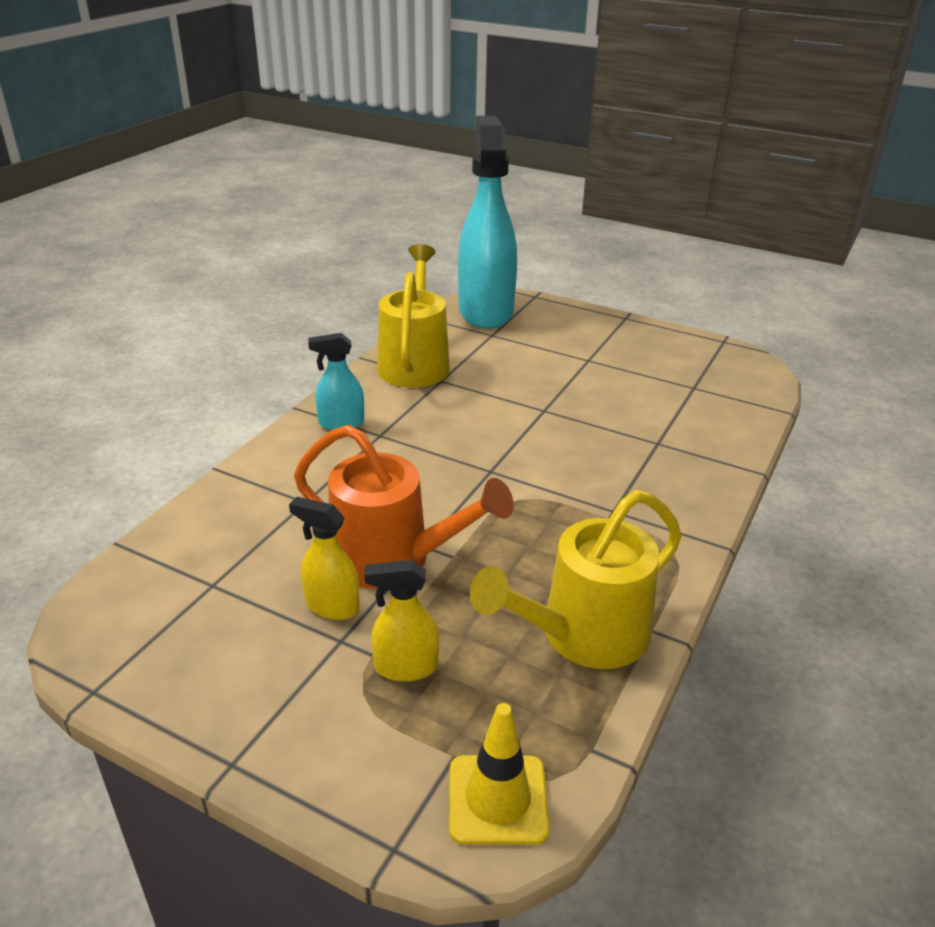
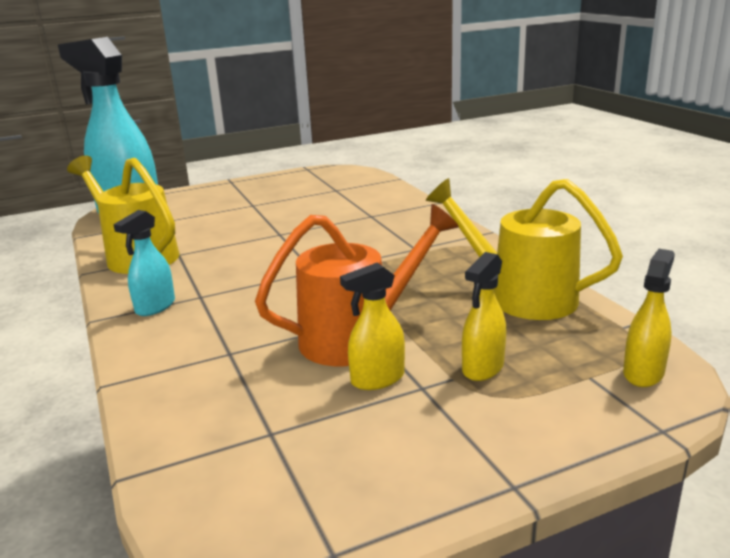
camera: 50 degrees left, 10 degrees down
(498, 799) = (643, 373): yellow traffic cone -> yellow spray bottle
(582, 636) = (520, 296): yellow watering can -> yellow watering can turned 120 degrees clockwise

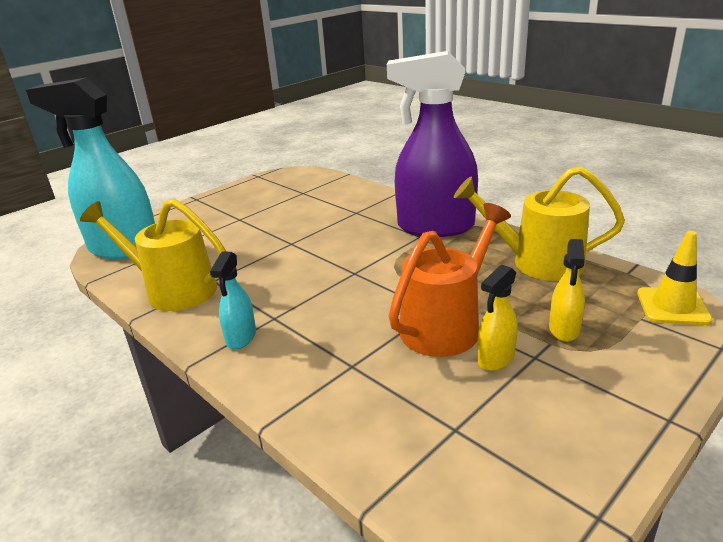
camera: 20 degrees left, 5 degrees up
(440, 242) = (435, 227): none -> purple spray bottle
(643, 373) = (672, 306): yellow spray bottle -> yellow traffic cone

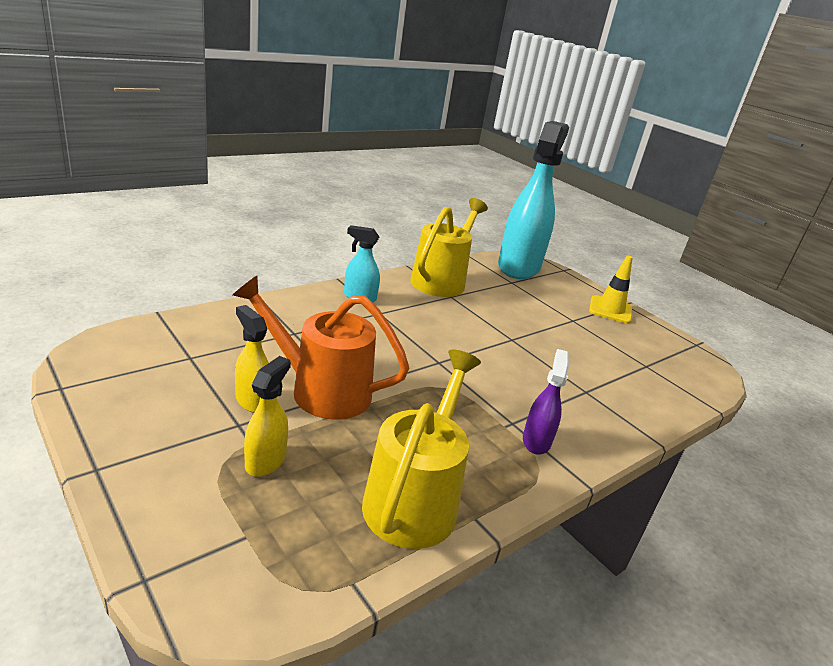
camera: 90 degrees right, 0 degrees up
(435, 227) = (536, 441): purple spray bottle -> purple spray bottle, size x0.44
(447, 325) = (320, 390): orange watering can -> orange watering can turned 150 degrees clockwise
(564, 329) = (266, 461): yellow spray bottle -> yellow spray bottle turned 90 degrees clockwise
(672, 306) = (249, 583): yellow traffic cone -> yellow traffic cone (610, 310)

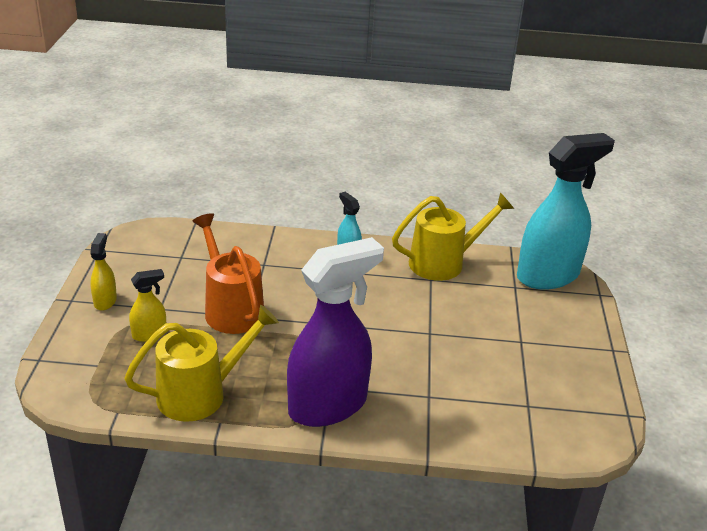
camera: 45 degrees right, 5 degrees up
(252, 401) = (183, 298): yellow spray bottle -> yellow spray bottle (105, 301)
(536, 441) = (328, 405): purple spray bottle -> purple spray bottle, size x2.30
(610, 310) = (582, 348): yellow traffic cone -> none

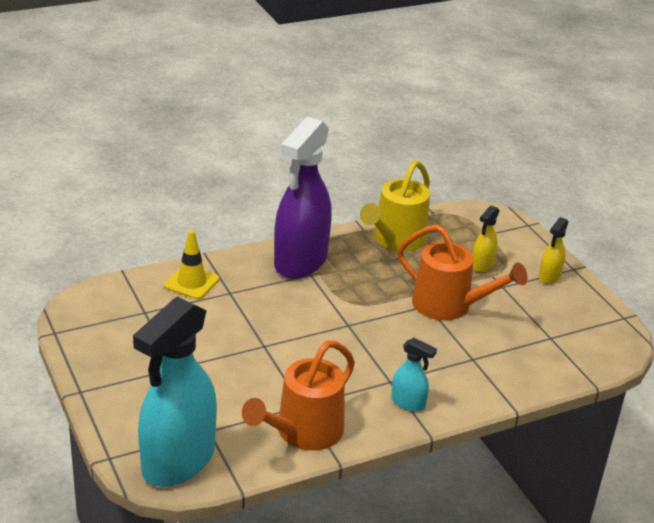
camera: 150 degrees right, 0 degrees up
(105, 301) = (549, 277): yellow spray bottle -> yellow spray bottle turned 60 degrees clockwise
(444, 262) = (303, 433): yellow watering can -> orange watering can
(463, 422) = (191, 282): none -> yellow traffic cone

